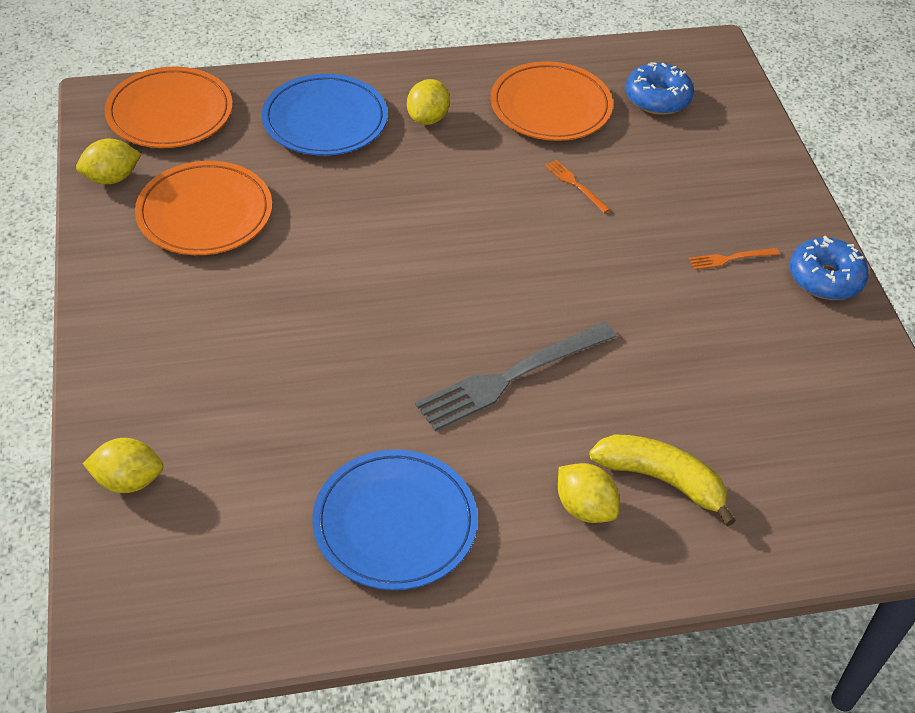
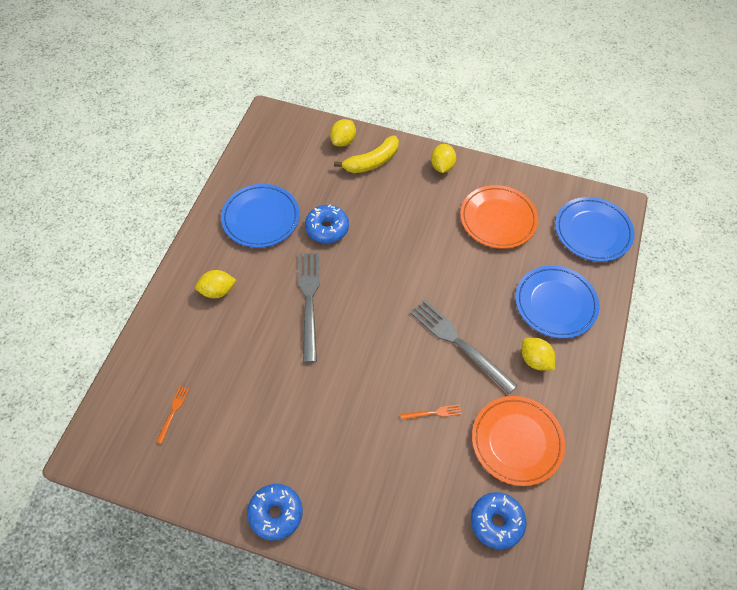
camera: 120 degrees right, 10 degrees up
(112, 178) = (545, 190): yellow lemon -> yellow lemon (442, 166)
(170, 113) = (593, 231): orange plate -> blue plate
(356, 415) = (327, 228): none -> blue donut
(456, 191) = (459, 343): none -> grey fork
(661, 480) = (208, 331): yellow banana -> yellow banana (372, 162)
(730, 258) = (324, 466): orange fork -> orange fork (173, 412)

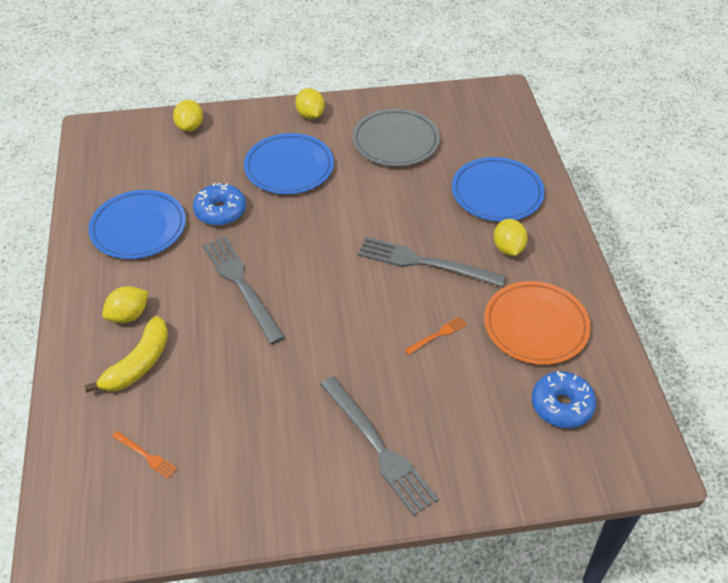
camera: 25 degrees left, 10 degrees down
(173, 412) = (145, 455): orange fork -> orange fork turned 135 degrees clockwise
(275, 514) = (327, 503): blue donut -> none
(336, 487) = (378, 447): none -> grey fork
(372, 162) = (233, 135): yellow banana -> yellow banana (138, 364)
(498, 219) = (395, 141): orange plate -> grey plate
(535, 360) = (508, 248): yellow lemon -> yellow lemon turned 60 degrees clockwise
(593, 231) = (493, 120): blue plate -> blue plate (289, 167)

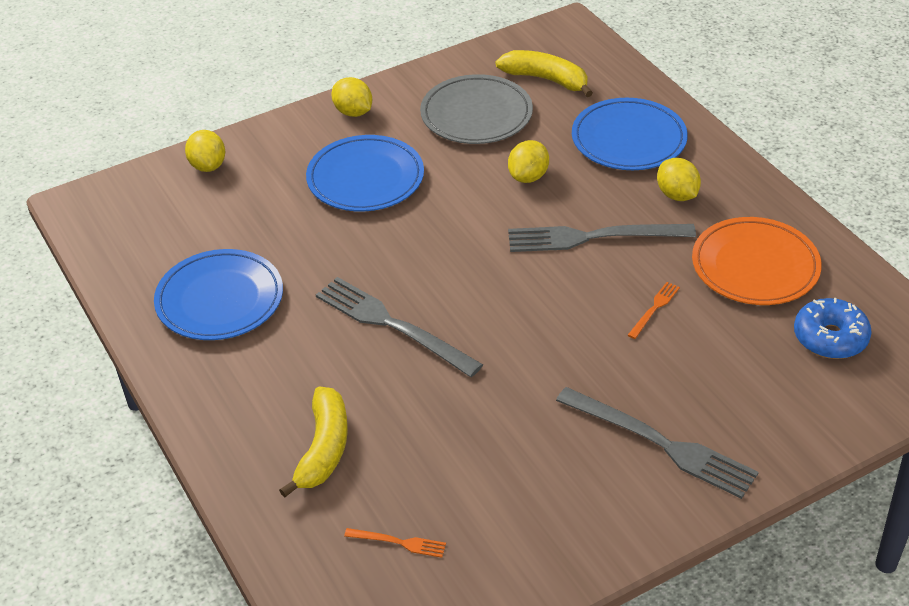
camera: 20 degrees left, 5 degrees down
(129, 315) = (274, 400): yellow lemon -> yellow lemon (528, 177)
(220, 211) = (312, 251): blue donut -> none
(462, 128) = (546, 79): none -> yellow banana

